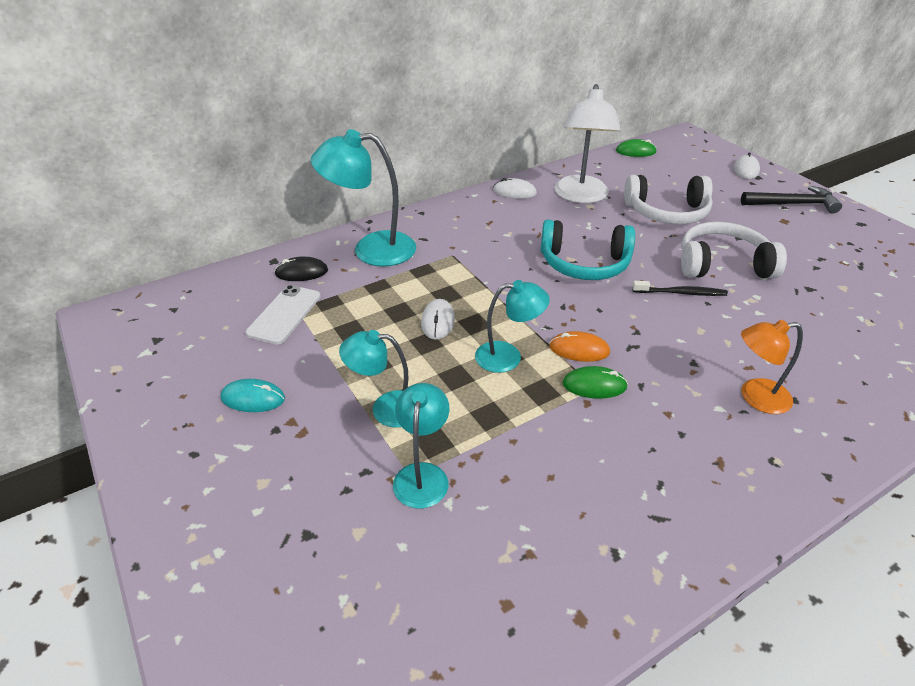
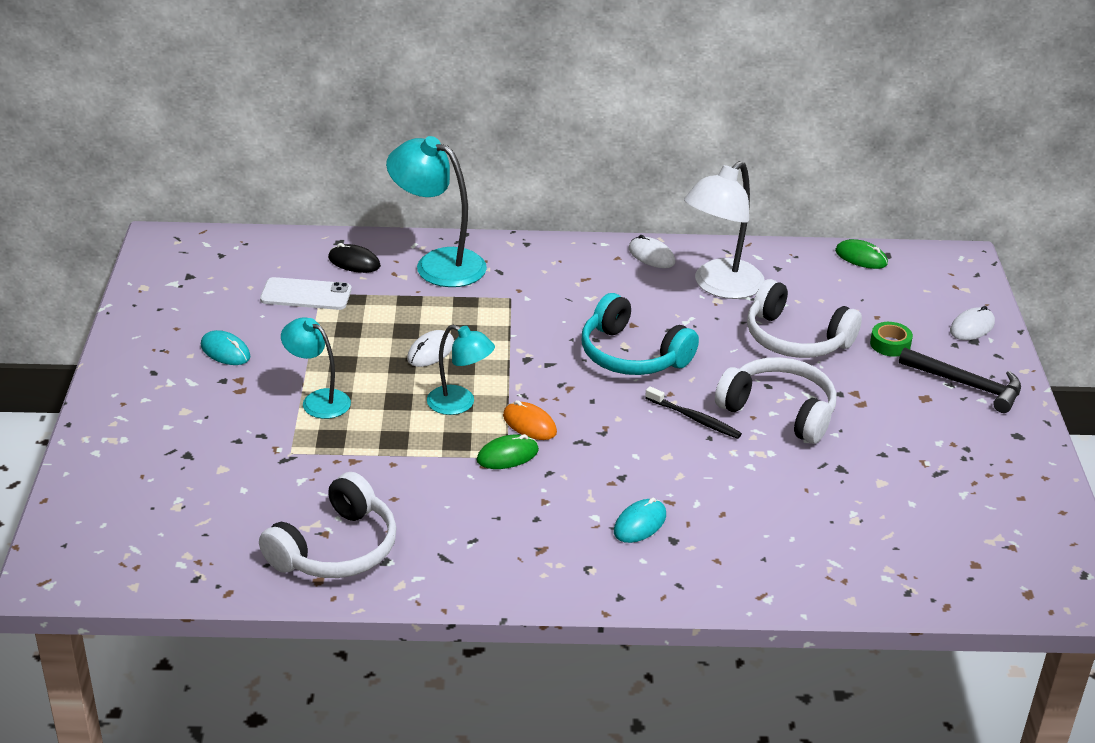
camera: 30 degrees right, 5 degrees down
(284, 314) = (306, 294): white phone -> white phone turned 45 degrees clockwise
(422, 475) = (300, 455): turquoise lamp -> none
(558, 567) = (336, 548): none -> white headphones
(594, 385) = (507, 455): green mouse -> green mouse turned 60 degrees counterclockwise
(721, 196) = (890, 344): none -> green tape
(755, 397) = (640, 524): orange lamp -> turquoise mouse

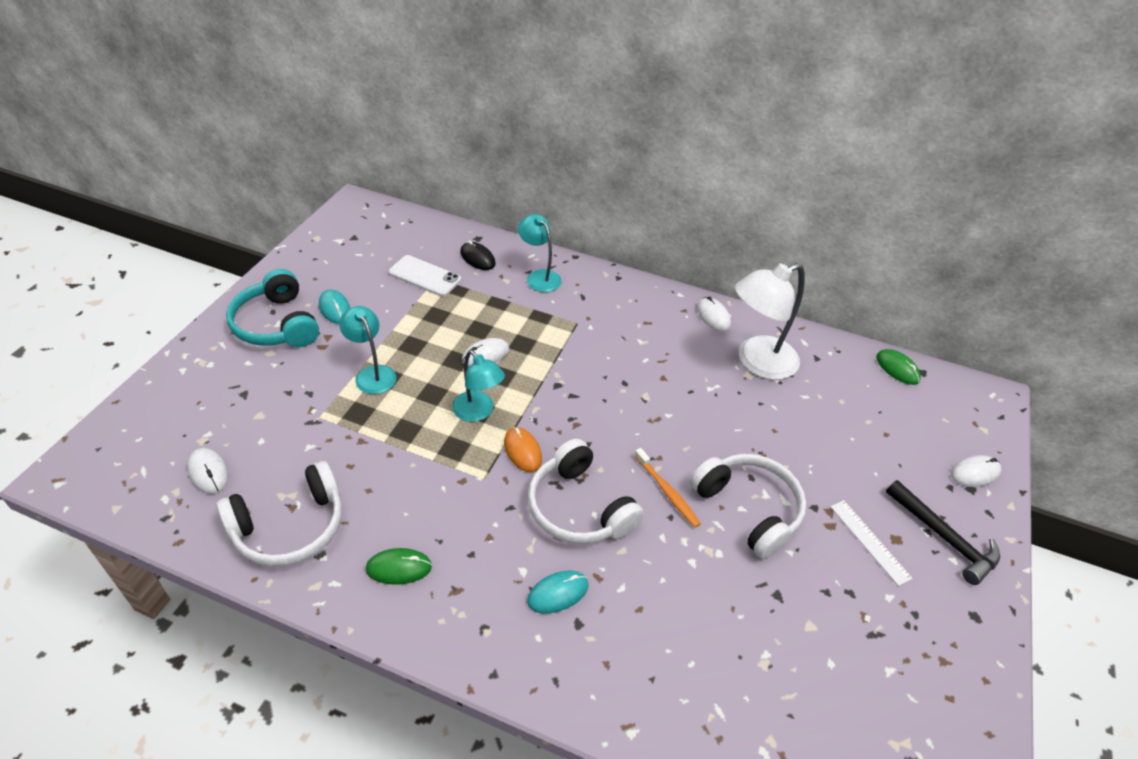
camera: 20 degrees right, 10 degrees up
(209, 530) = (208, 472): none -> white mouse
(438, 264) = (539, 277): turquoise lamp -> turquoise lamp, size x0.61
(507, 455) = (486, 477): green mouse -> green mouse (399, 568)
(632, 355) = (647, 408): turquoise headphones -> turquoise headphones (277, 324)
(694, 419) = (667, 492): black toothbrush -> orange toothbrush
(796, 339) = (800, 435): white headphones -> white headphones (579, 507)
(890, 344) = (886, 468): green tape -> none
(902, 406) = (869, 541): none -> white ruler

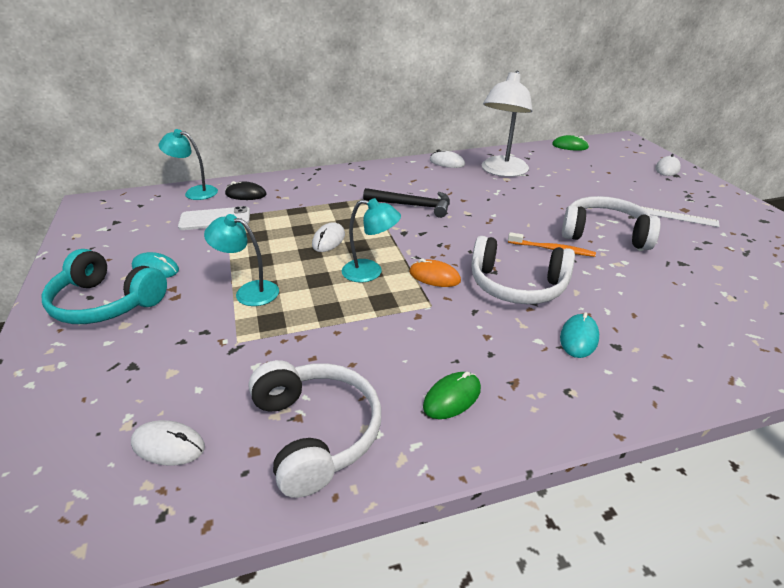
camera: 35 degrees left, 10 degrees down
(290, 526) = (315, 432): white headphones -> white headphones turned 45 degrees counterclockwise
(539, 277) = (307, 186): turquoise lamp -> turquoise lamp (195, 192)
(944, 538) = (700, 198): black hammer -> black hammer (412, 206)

